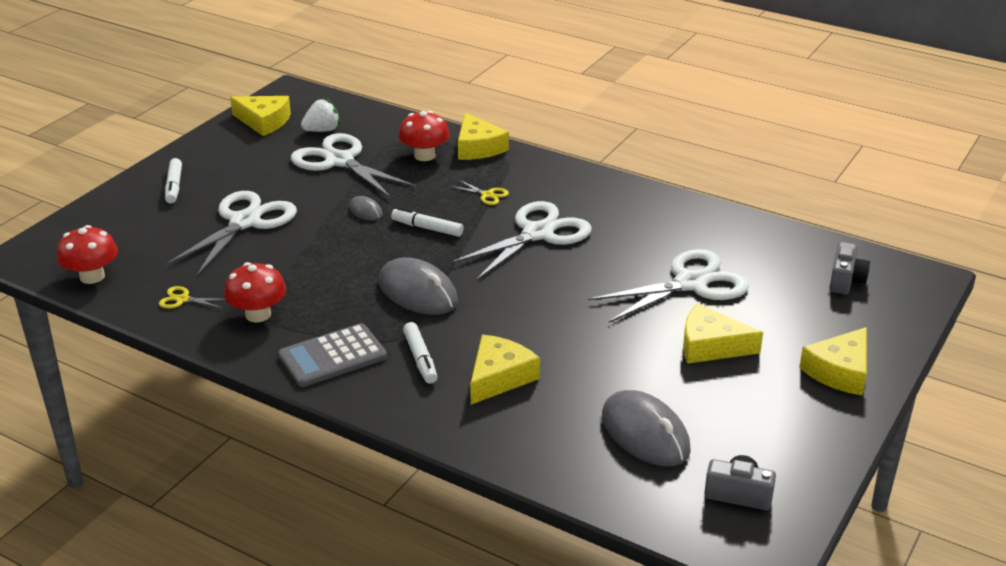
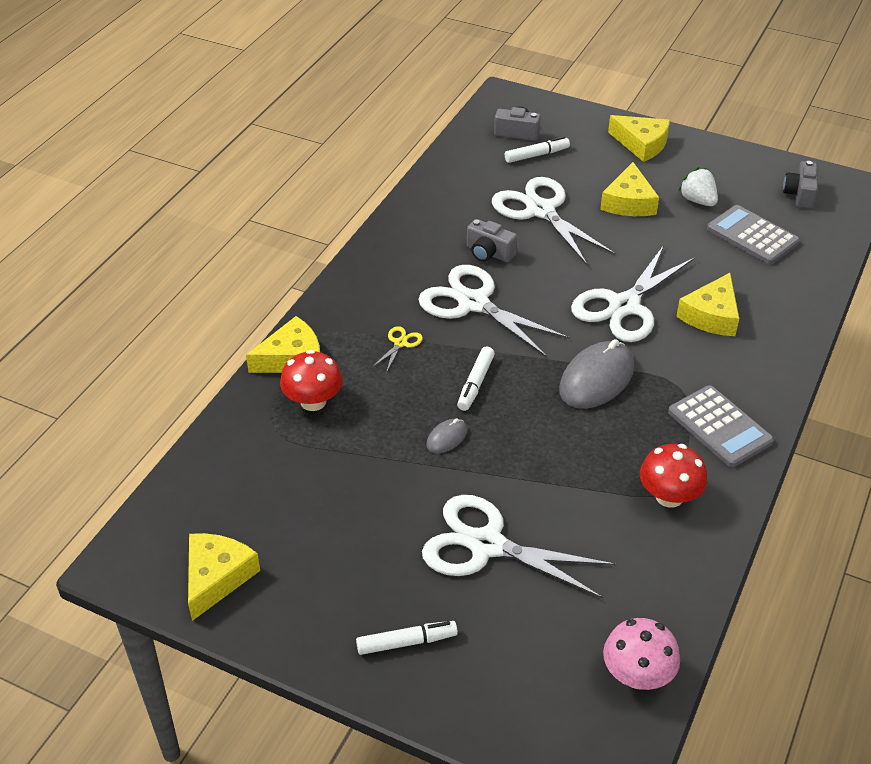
camera: 95 degrees left, 10 degrees up
(92, 276) = (637, 675): red mushroom -> pink mushroom
(182, 299) = (660, 569): yellow scissors -> none
(322, 130) = (245, 508): white strawberry -> white strawberry (697, 200)
(340, 161) = (329, 477): white scissors -> white scissors (624, 306)
(420, 358) = (702, 366): white marker -> white marker (536, 155)
(499, 377) = (711, 315): yellow cheese -> yellow cheese turned 90 degrees counterclockwise
(615, 247) = (489, 253): none -> grey camera
(645, 433) = (752, 236): grey mouse -> grey calculator

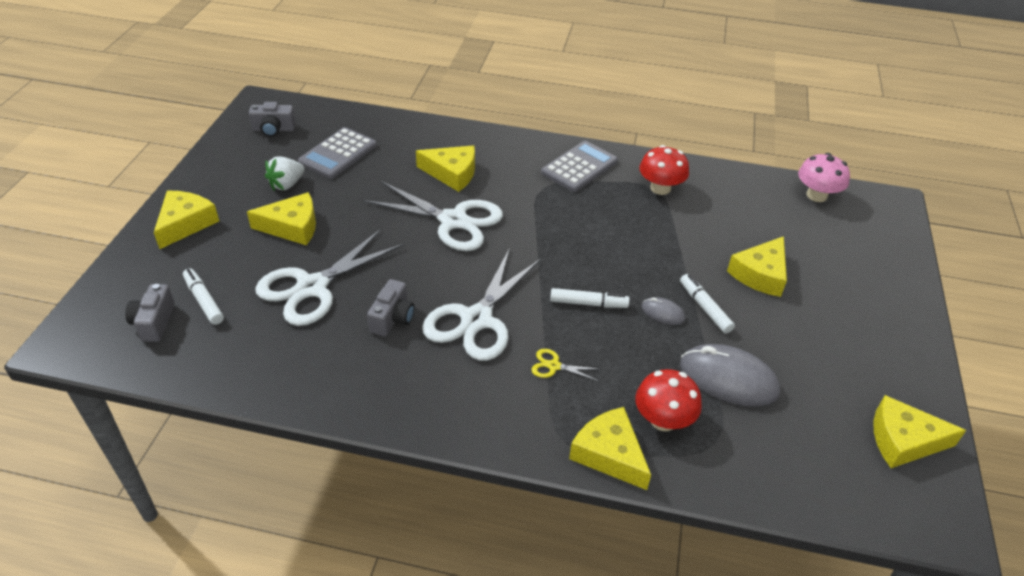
camera: 105 degrees left, 0 degrees up
(406, 642) = (873, 305): white marker -> white marker (705, 308)
(487, 545) = (760, 274): white scissors -> yellow cheese
(596, 379) = (552, 231): grey mouse -> grey mouse (728, 379)

